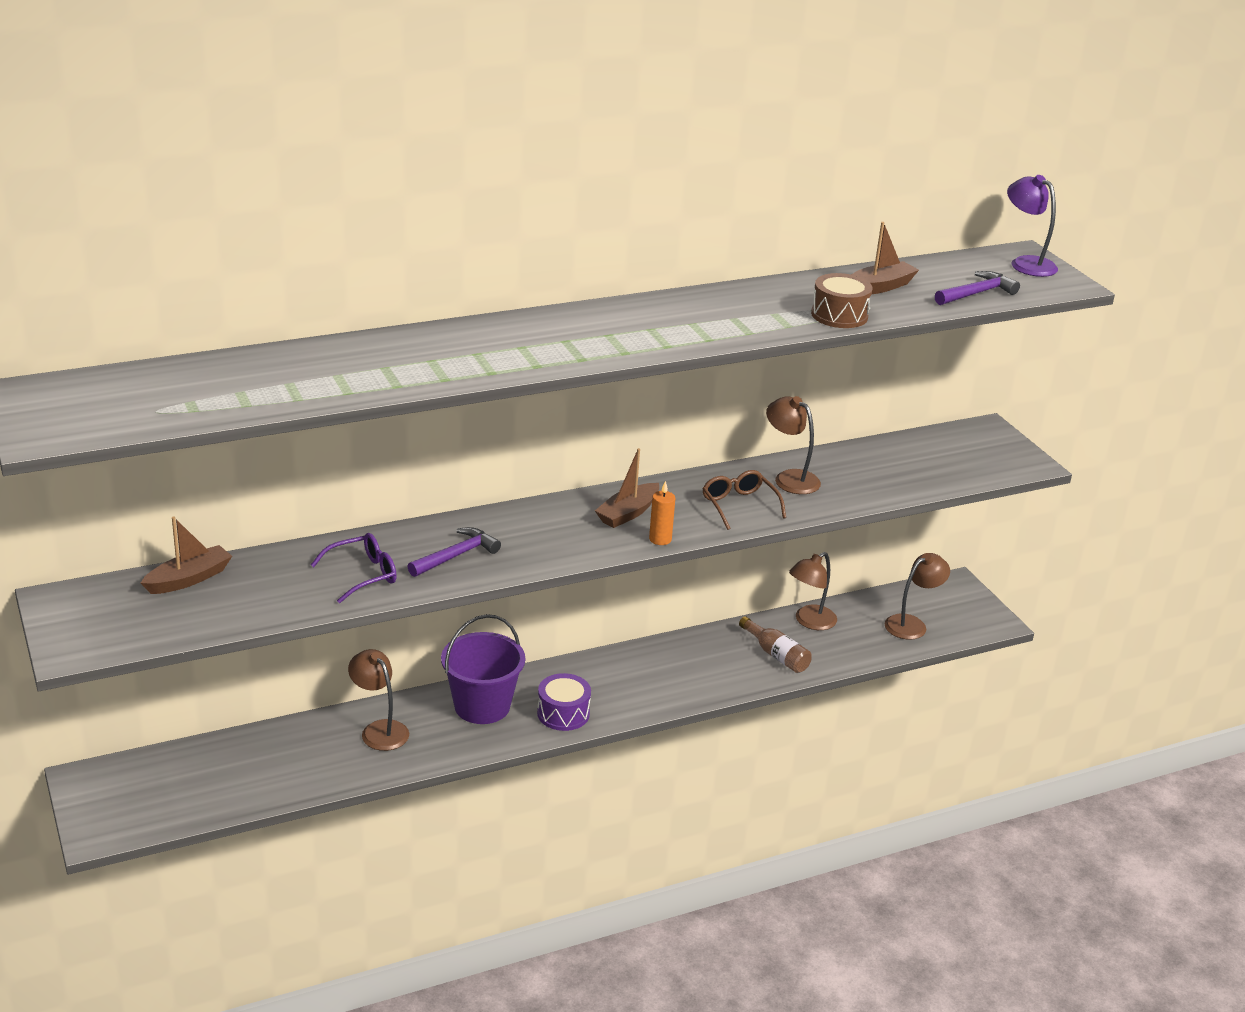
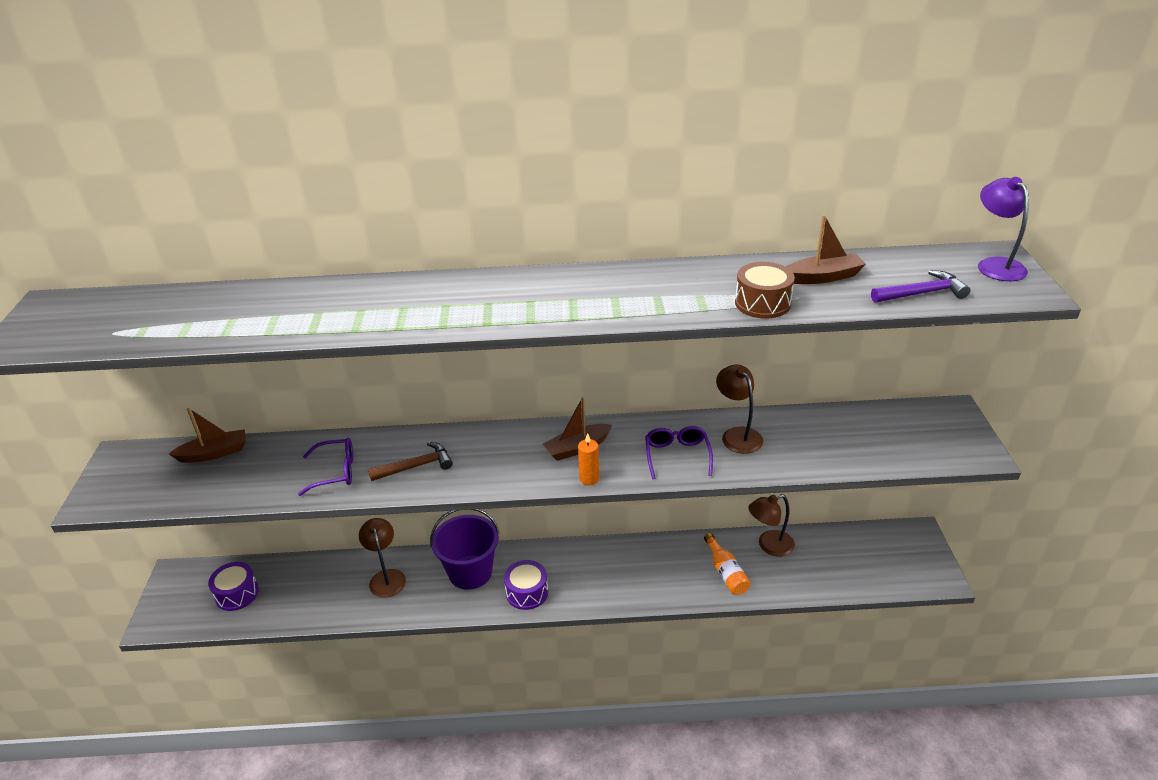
camera: 25 degrees right, 5 degrees up
(191, 782) = (237, 594): none -> purple drum
(456, 556) = (416, 466): purple hammer -> brown hammer
(739, 505) = (677, 455): brown glasses -> purple glasses
(776, 655) = (726, 573): brown bottle -> orange bottle
(912, 624) = (860, 565): brown lamp -> none

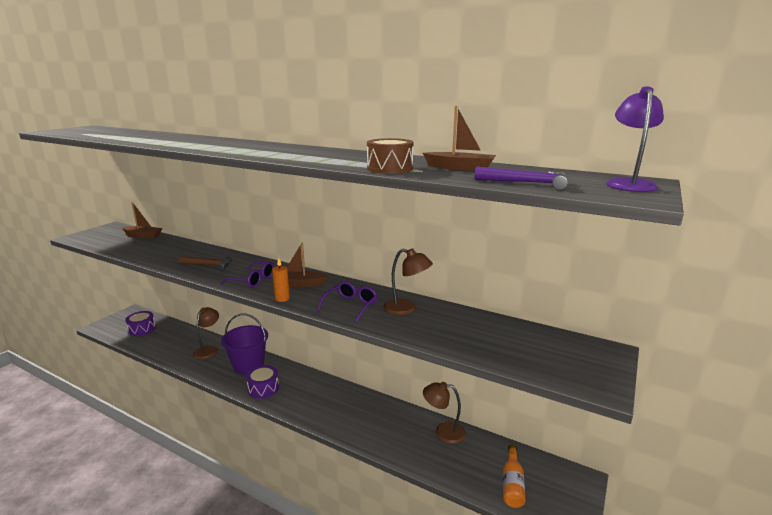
camera: 30 degrees right, 15 degrees down
(336, 472) = (173, 256): purple glasses -> purple glasses (253, 280)
(726, 573) = (394, 434): orange bottle -> orange bottle (512, 484)
(737, 435) = (406, 309): brown lamp -> brown lamp turned 105 degrees clockwise

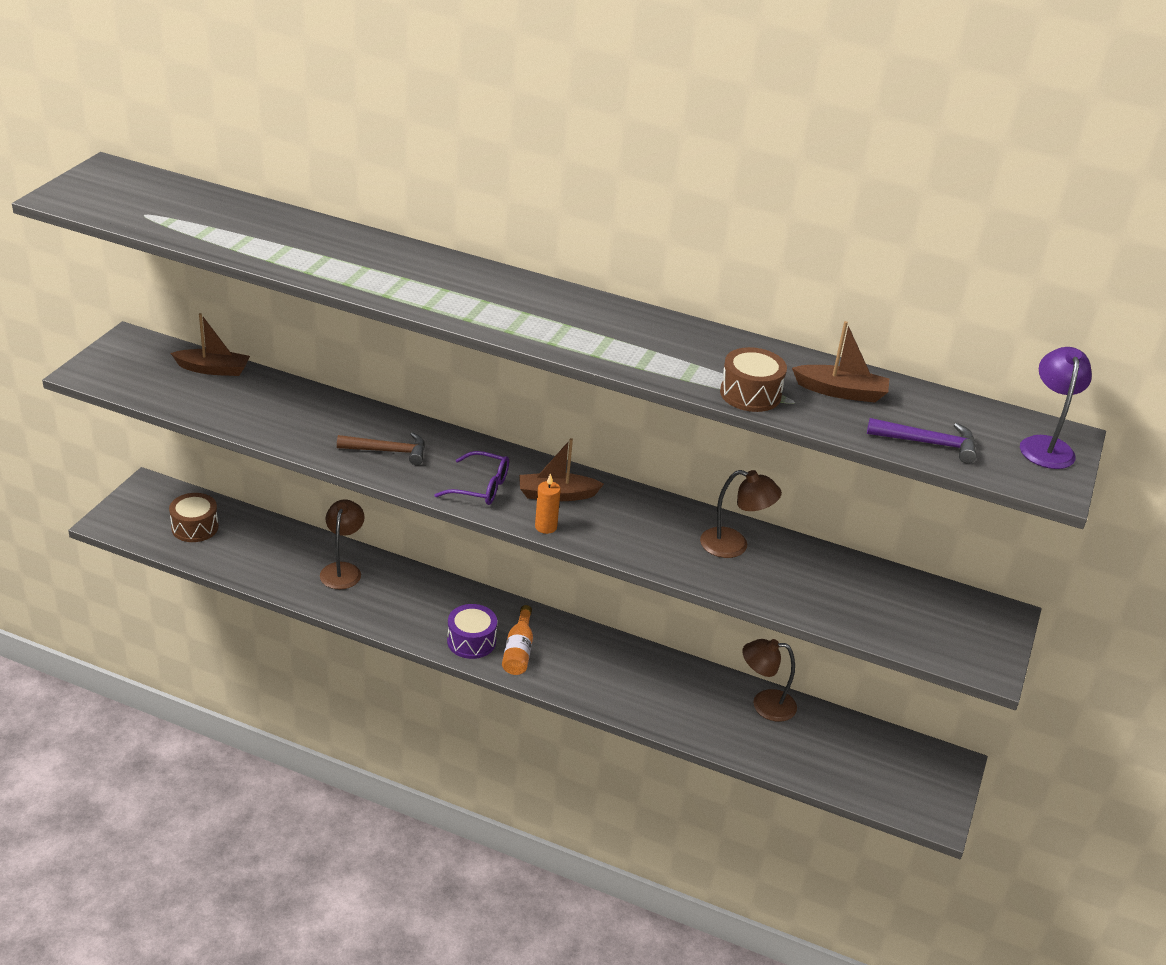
camera: 10 degrees left, 15 degrees up
(142, 329) = (195, 527): purple drum -> brown drum
(248, 365) = (427, 599): purple bucket -> none
(351, 305) = (653, 540): purple glasses -> none
(512, 484) = (864, 772): orange bottle -> orange bottle (518, 651)

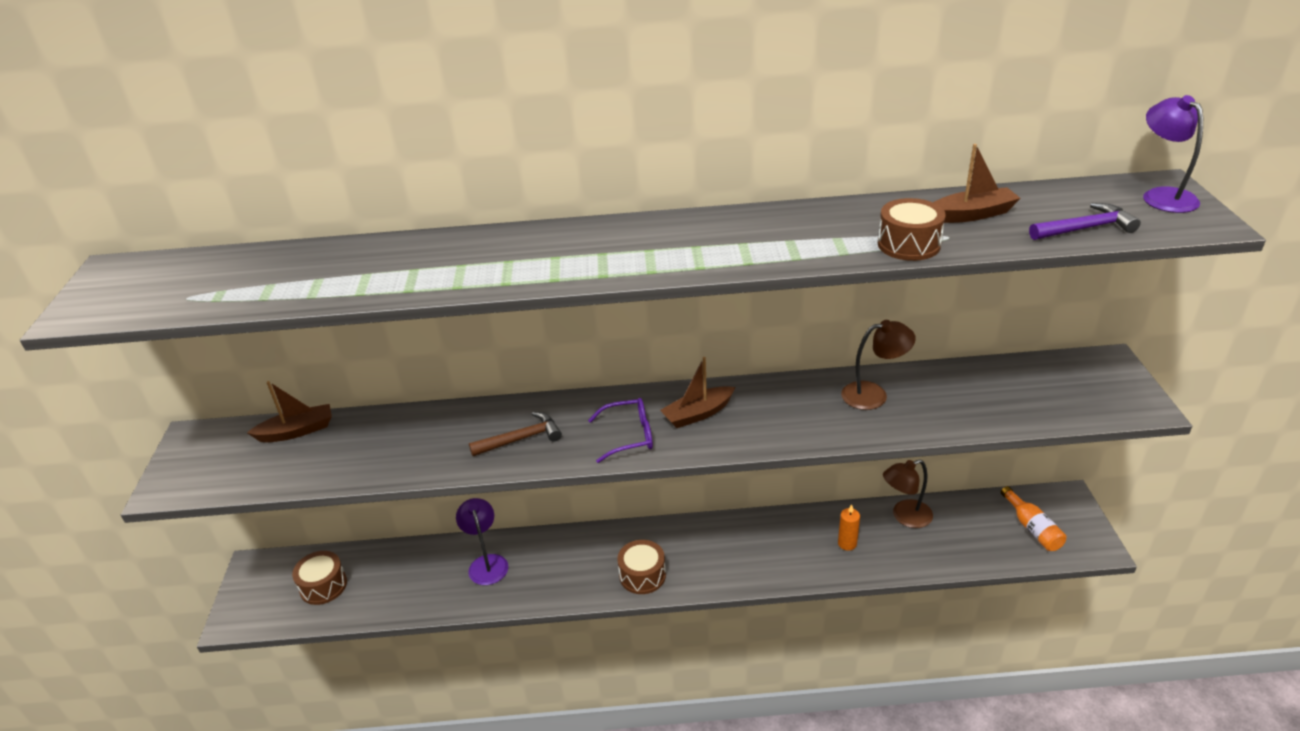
camera: 20 degrees left, 0 degrees up
(342, 570) = (486, 563): brown lamp -> purple lamp
(471, 641) = (642, 575): purple drum -> brown drum
(518, 651) = (687, 565): orange bottle -> orange bottle (1032, 528)
(546, 527) = (714, 447): orange candle -> orange candle (847, 543)

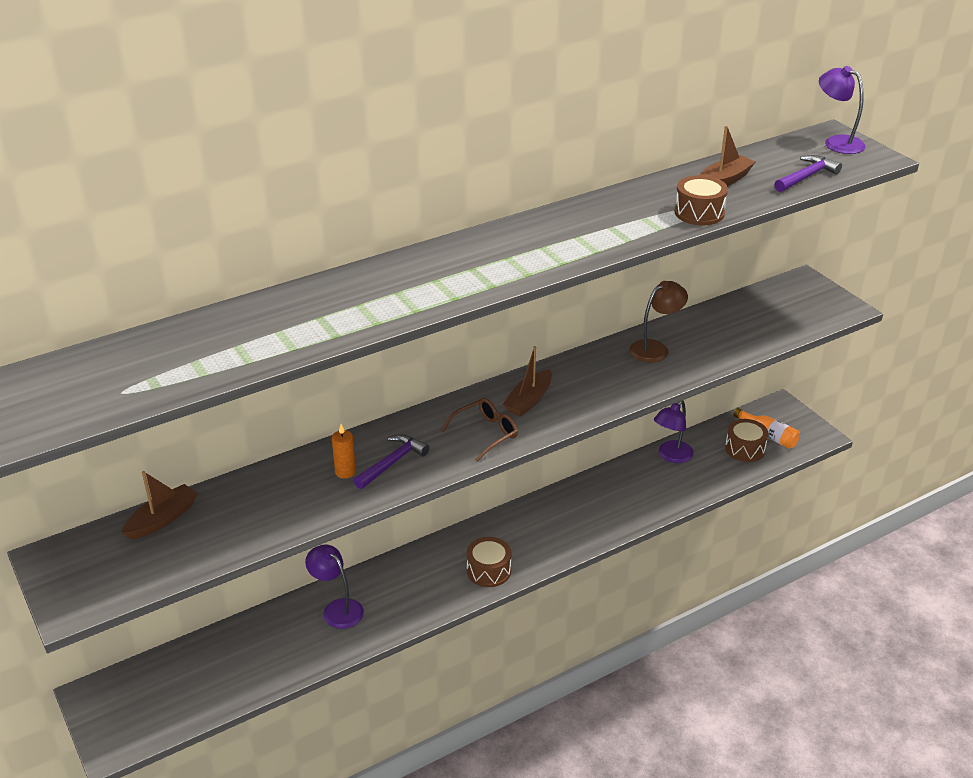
camera: 30 degrees left, 0 degrees up
(323, 586) = (185, 684): brown drum -> brown drum (745, 449)
(521, 439) = (392, 463): brown hammer -> purple hammer
(629, 436) = (486, 433): purple glasses -> brown glasses
(847, 543) = (640, 491): orange candle -> orange candle (345, 472)
(905, 517) = (671, 456): brown lamp -> purple lamp

